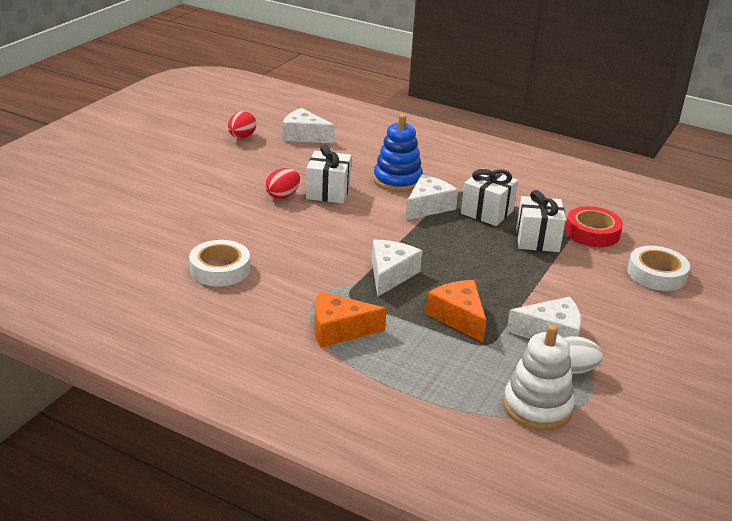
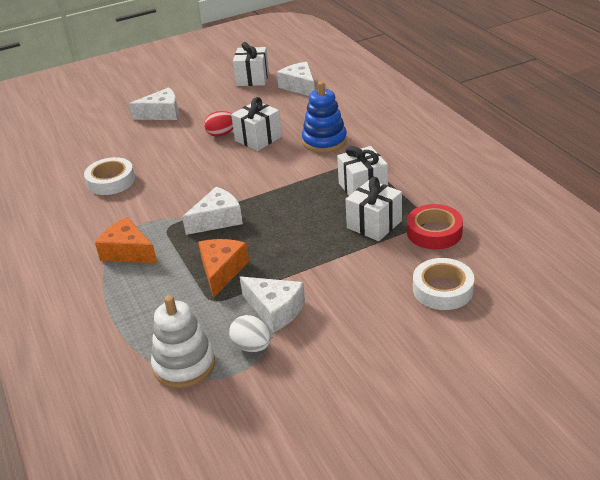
camera: 40 degrees right, 5 degrees up
(241, 137) = (252, 78): red egg -> white gift
(428, 207) = (319, 170): white cheese -> white cheese (162, 113)

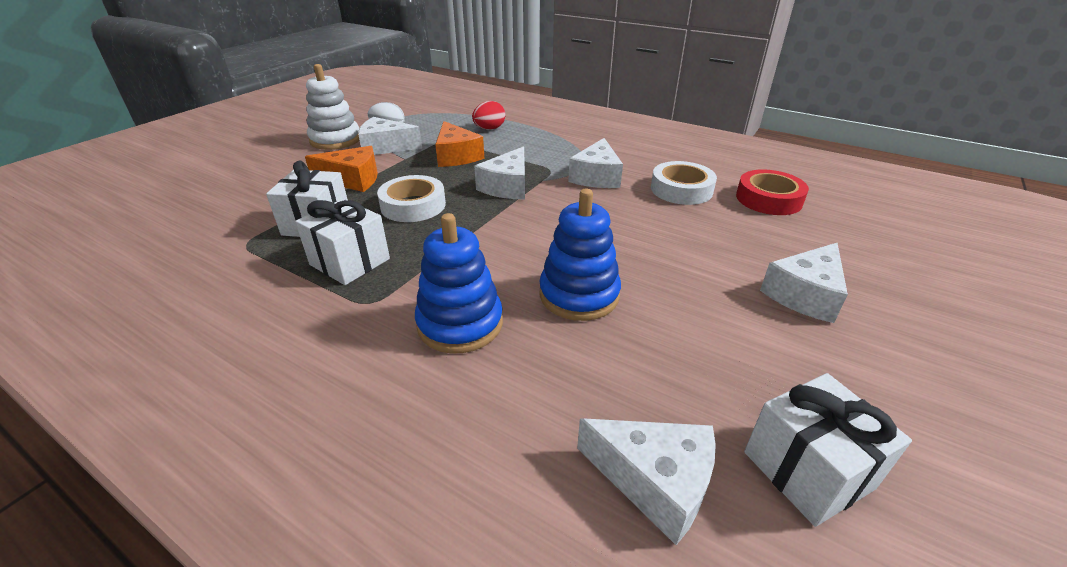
camera: 145 degrees right, 0 degrees up
(128, 252) = (559, 148): orange cheese -> orange cheese (352, 180)
(145, 209) = (596, 177): none -> white cheese
(184, 365) = (430, 115): white stacking toy -> white stacking toy (335, 140)
(221, 134) = (648, 286): red egg -> red egg (489, 129)
(258, 139) = (579, 295): white gift -> blue stacking toy
(434, 232) = (234, 233): red tape -> red tape (768, 199)
(442, 289) = (226, 189): white tape -> white tape (413, 205)

